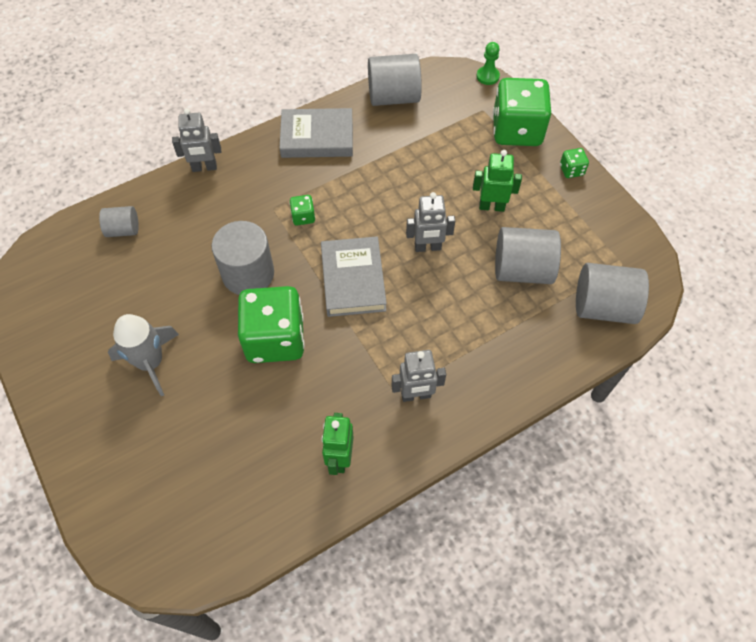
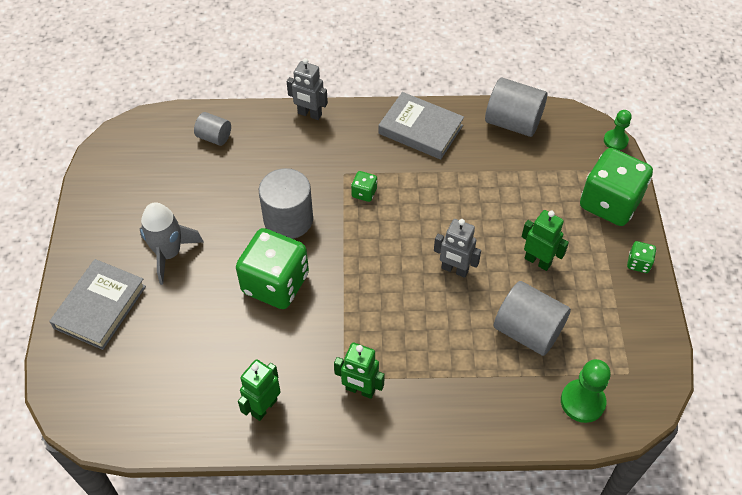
camera: 30 degrees right, 5 degrees down
(353, 280) = (371, 266): grey book -> grey book (100, 307)
(416, 395) = (360, 390): grey robot -> green robot
(603, 307) = (582, 402): grey cylinder -> green pawn

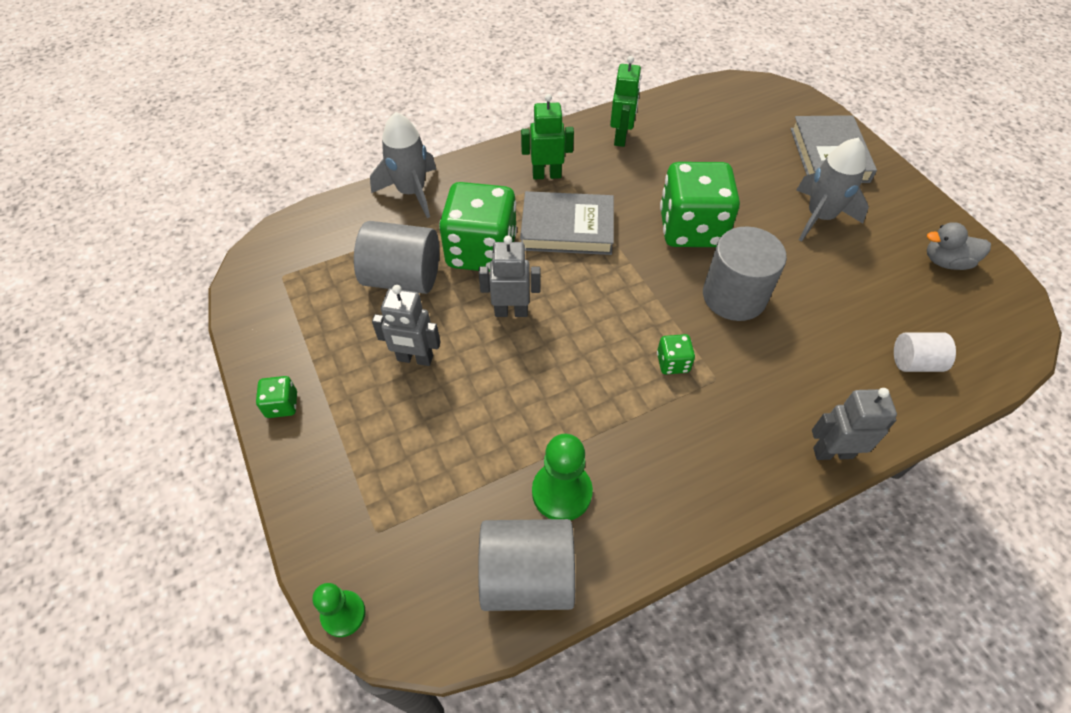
camera: 155 degrees right, 0 degrees up
(120, 185) = (946, 262): none -> grey duck
(214, 137) = (914, 362): grey cylinder -> white cylinder
(420, 129) = (661, 496): grey book -> grey book (567, 228)
(493, 422) = (411, 192): none -> grey rocket
(538, 261) = (415, 359): green robot -> grey robot
(582, 402) = (327, 235): green pawn -> green pawn (562, 492)
(609, 203) = (335, 483): green dice -> green dice (481, 251)

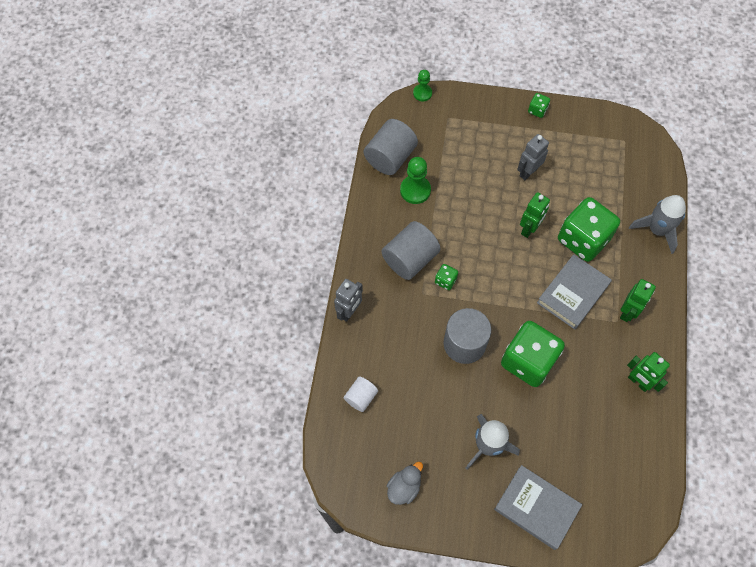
camera: 125 degrees right, 10 degrees up
(403, 278) = (587, 192): grey cylinder -> grey cylinder (410, 259)
(511, 311) = (529, 229): grey robot -> green robot

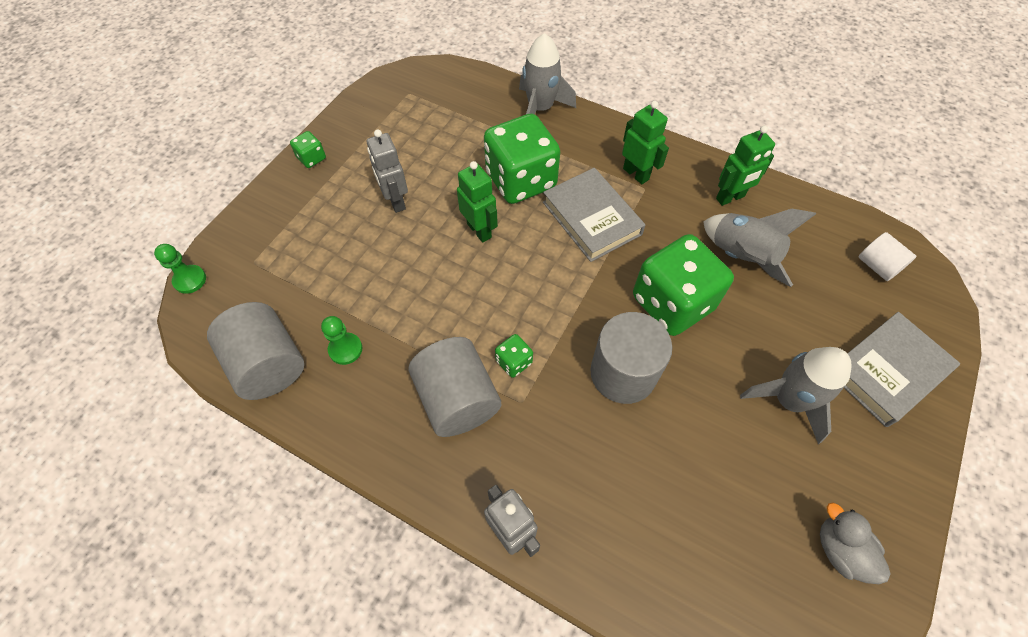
camera: 70 degrees left, 5 degrees down
(361, 397) = (672, 567): white cylinder -> white cylinder (877, 266)
(415, 190) = (345, 349): green pawn -> green pawn, size x0.66
(587, 399) = (741, 257): none -> grey rocket

